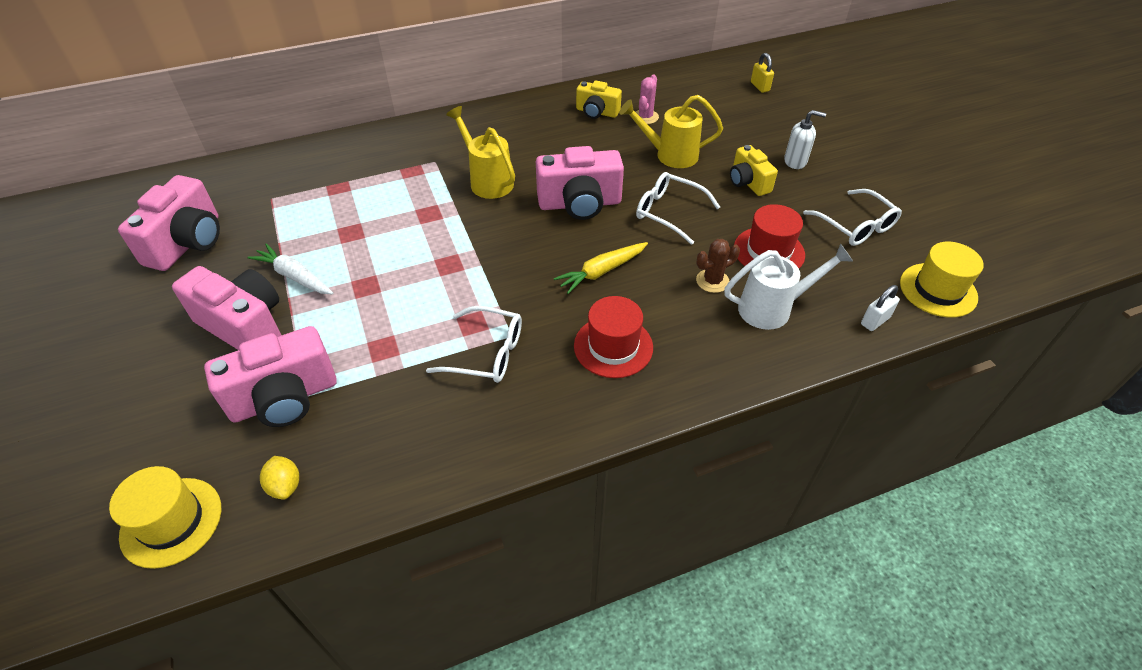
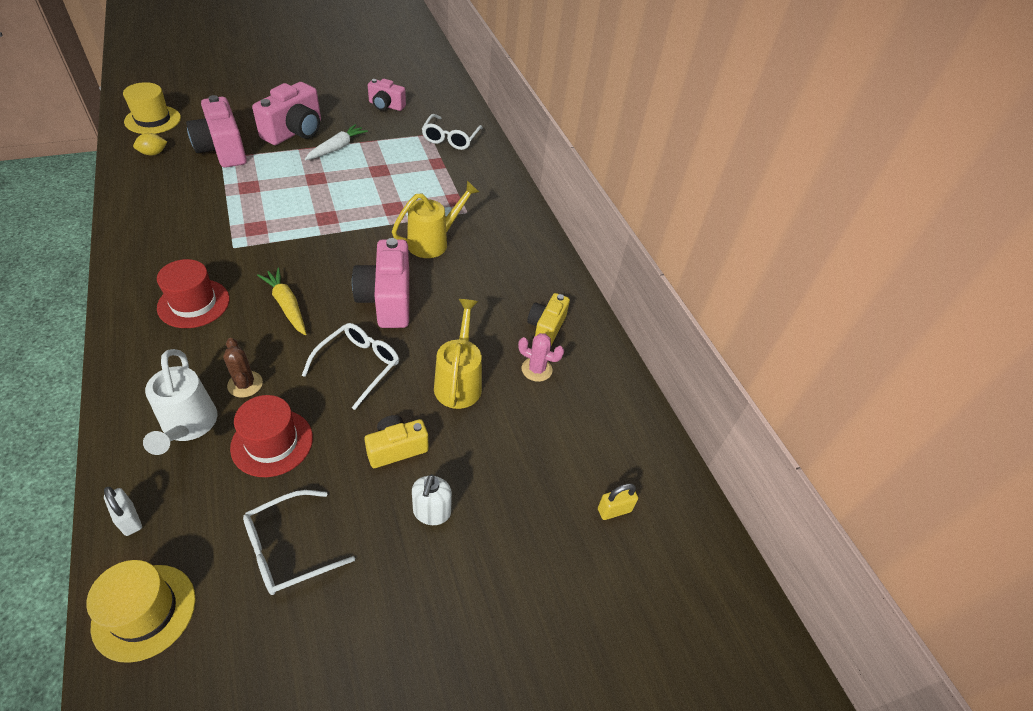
camera: 85 degrees right, 0 degrees up
(188, 243) = (386, 106): pink camera -> pink camera, size x0.60
(487, 353) = (220, 234): white glasses -> white glasses (450, 138)

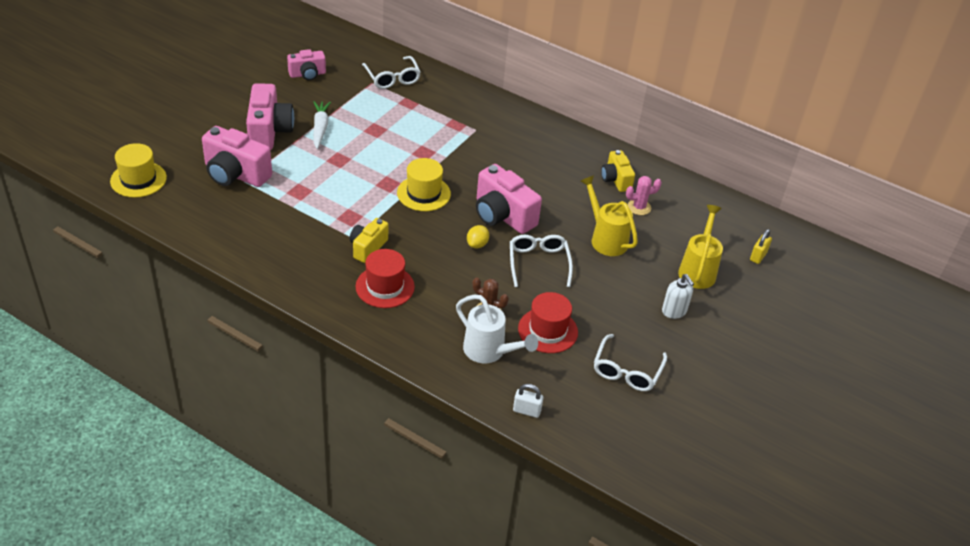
camera: 35 degrees left, 5 degrees down
(144, 612) = (596, 439): yellow hat -> yellow hat (423, 193)
(153, 153) = (185, 205): yellow lemon -> yellow lemon (477, 244)
(287, 306) = (446, 254): yellow carrot -> none
(396, 448) = (617, 293): yellow camera -> yellow camera (367, 247)
(433, 242) = (481, 162): yellow watering can -> yellow watering can (698, 270)

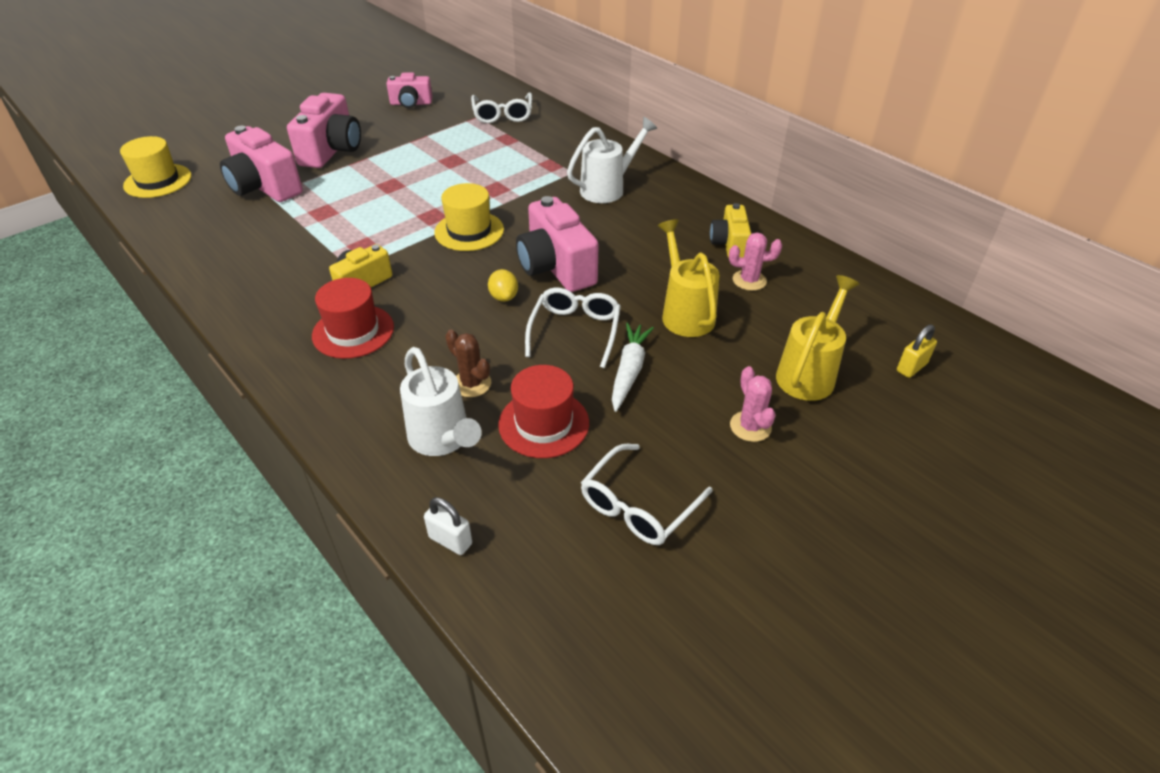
camera: 20 degrees right, 0 degrees up
(320, 128) = (390, 153): white carrot -> white carrot (629, 371)
(477, 244) = (504, 297): yellow lemon -> yellow lemon turned 60 degrees counterclockwise
(509, 142) = (607, 189): none -> white watering can
(674, 311) = (750, 426): white soap dispenser -> pink cactus

